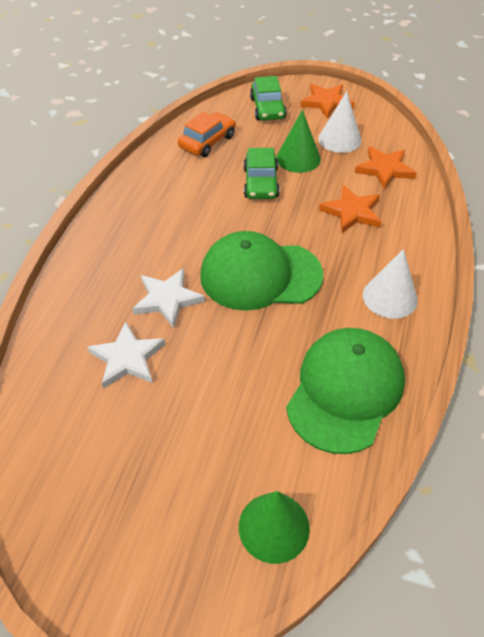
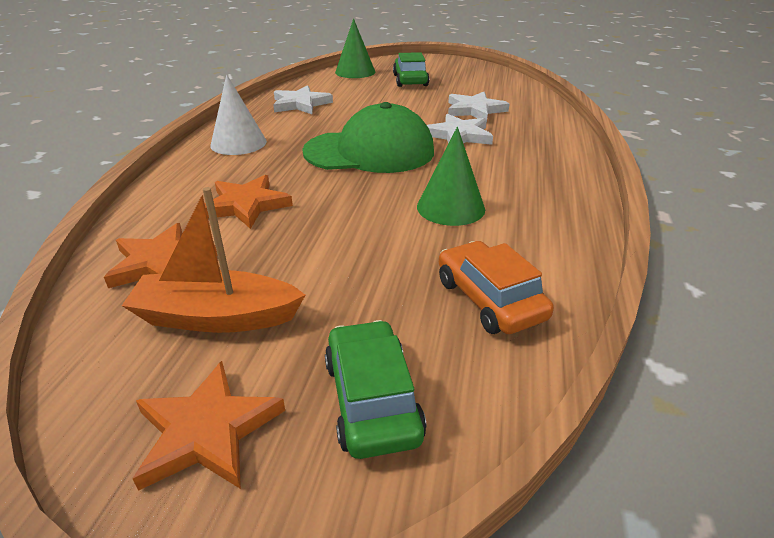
camera: 175 degrees right, 15 degrees down
(207, 141) = (489, 299): orange car -> orange car turned 120 degrees clockwise
(261, 183) = (376, 234): green car -> green car (410, 80)
(298, 158) = (310, 275): green cone -> green cone (450, 207)
(340, 139) = (217, 317): white cone -> orange boat
(345, 391) = (300, 104): green cap -> white star

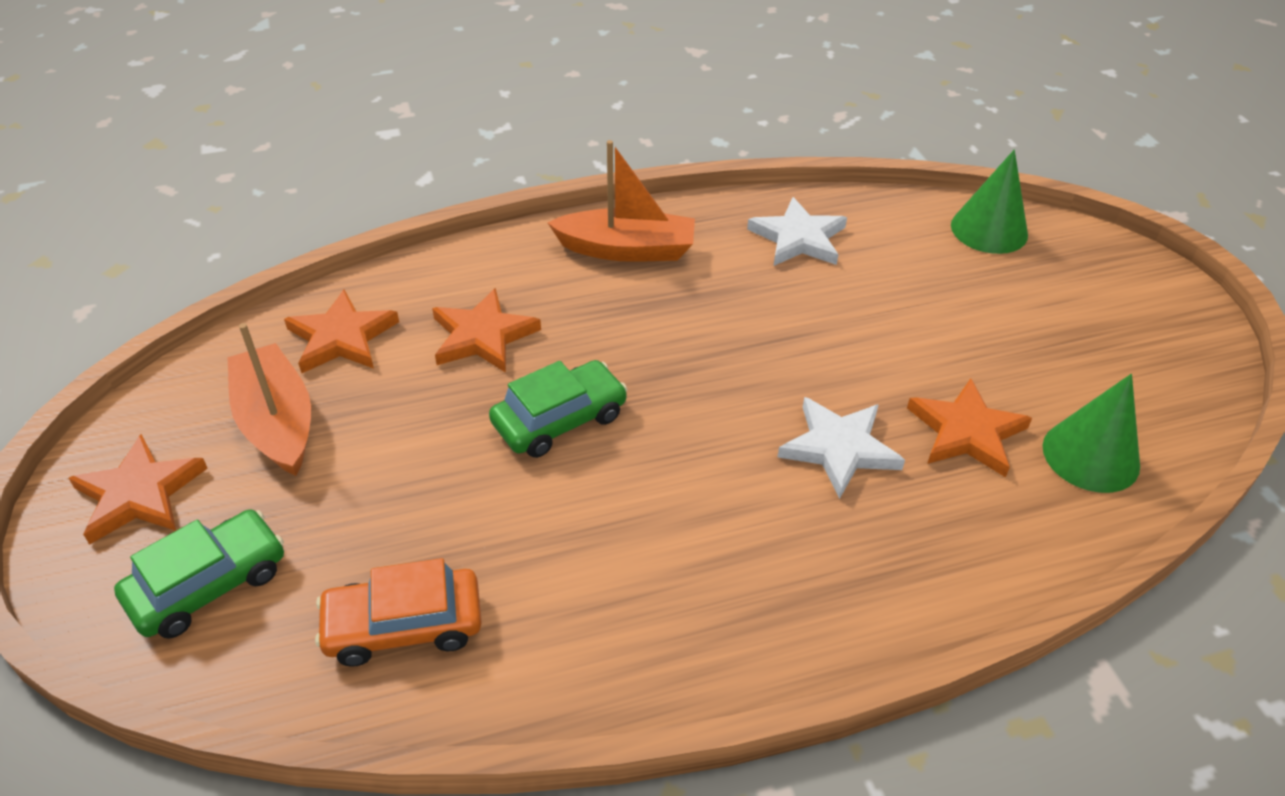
camera: 60 degrees right, 10 degrees up
(238, 143) = (627, 249): white cone -> orange boat
(370, 151) = (700, 375): green cap -> none
(410, 80) = (1022, 305): green car -> green car (559, 419)
(450, 207) = (596, 518): green cone -> green cone (1090, 456)
(475, 110) = (966, 432): white star -> orange star
(489, 299) = (404, 626): orange car -> orange car turned 135 degrees counterclockwise

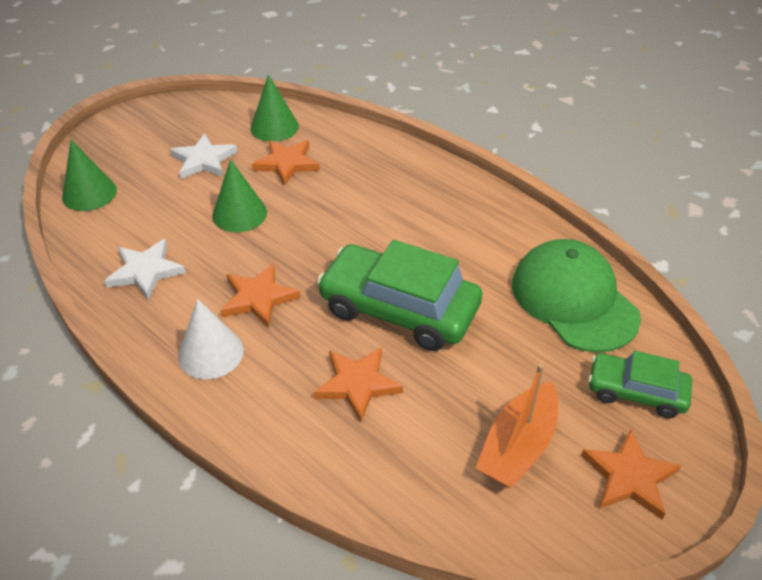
camera: 120 degrees left, 0 degrees up
(341, 338) = (420, 466): orange star -> orange star (258, 298)
(404, 626) = (574, 299): orange car -> green cap
(559, 419) = (399, 309): green car -> green car, size x1.74
(627, 249) = (211, 353): orange boat -> white cone
(839, 448) = (332, 199): white star -> white star (203, 160)
(864, 342) = (239, 214): none -> green cone

